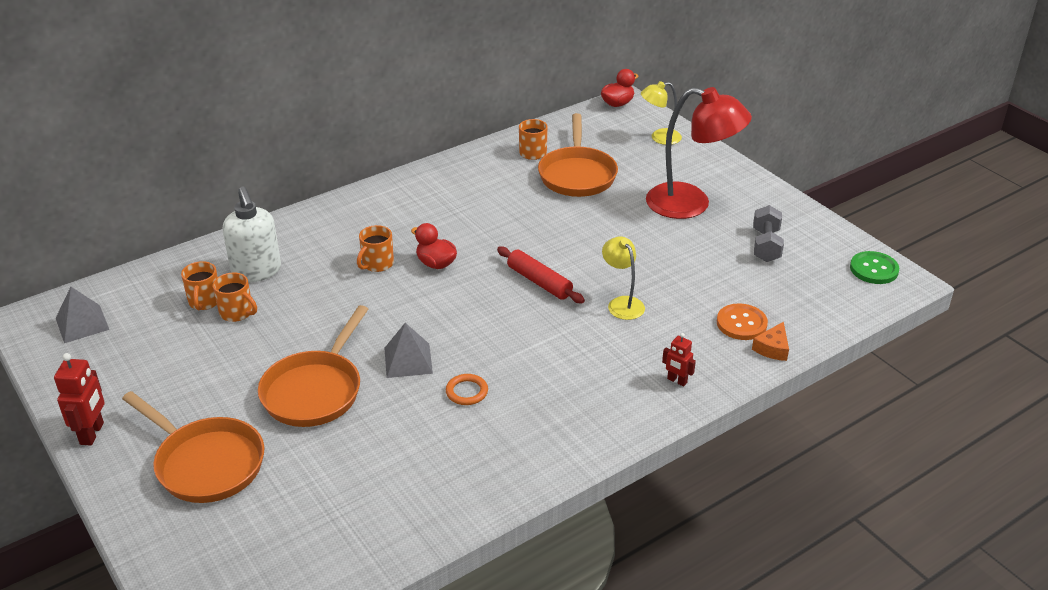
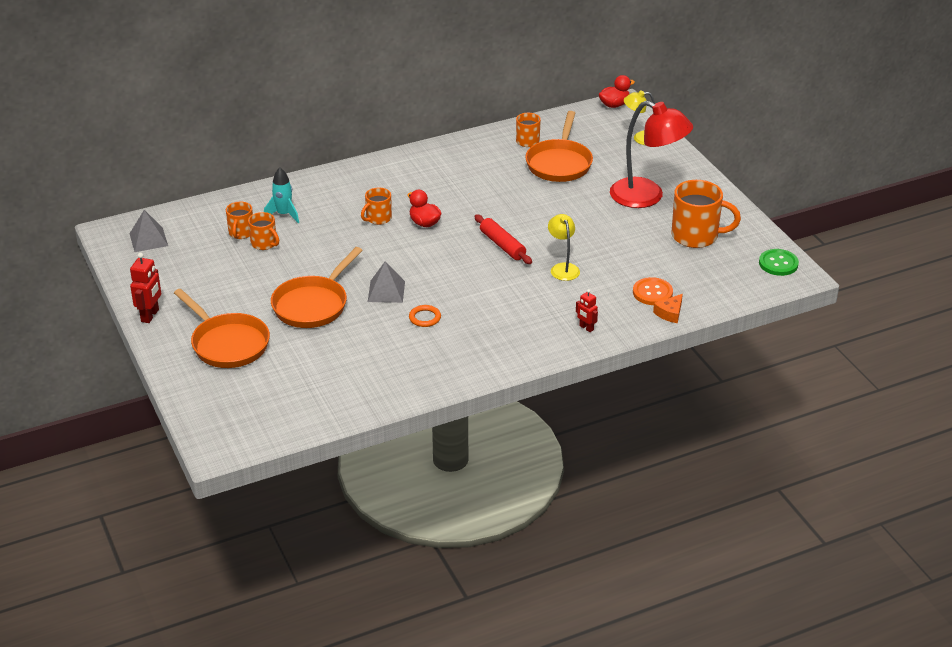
camera: 10 degrees right, 0 degrees up
(256, 271) = (284, 215): white soap dispenser -> turquoise rocket
(766, 245) = (696, 236): grey dumbbell -> orange mug

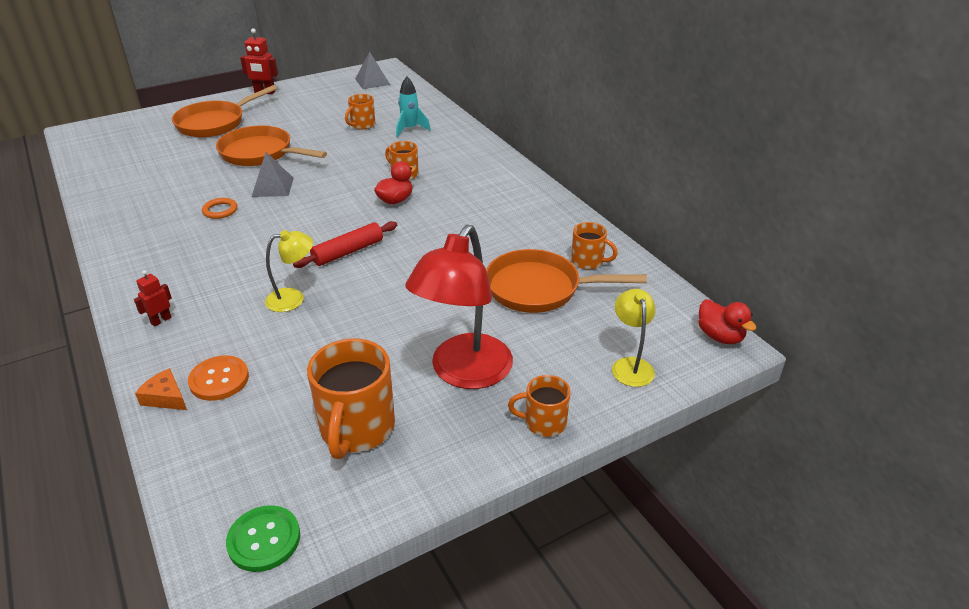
camera: 85 degrees right, 0 degrees up
(241, 233) = (380, 114): orange mug -> orange mug (544, 422)

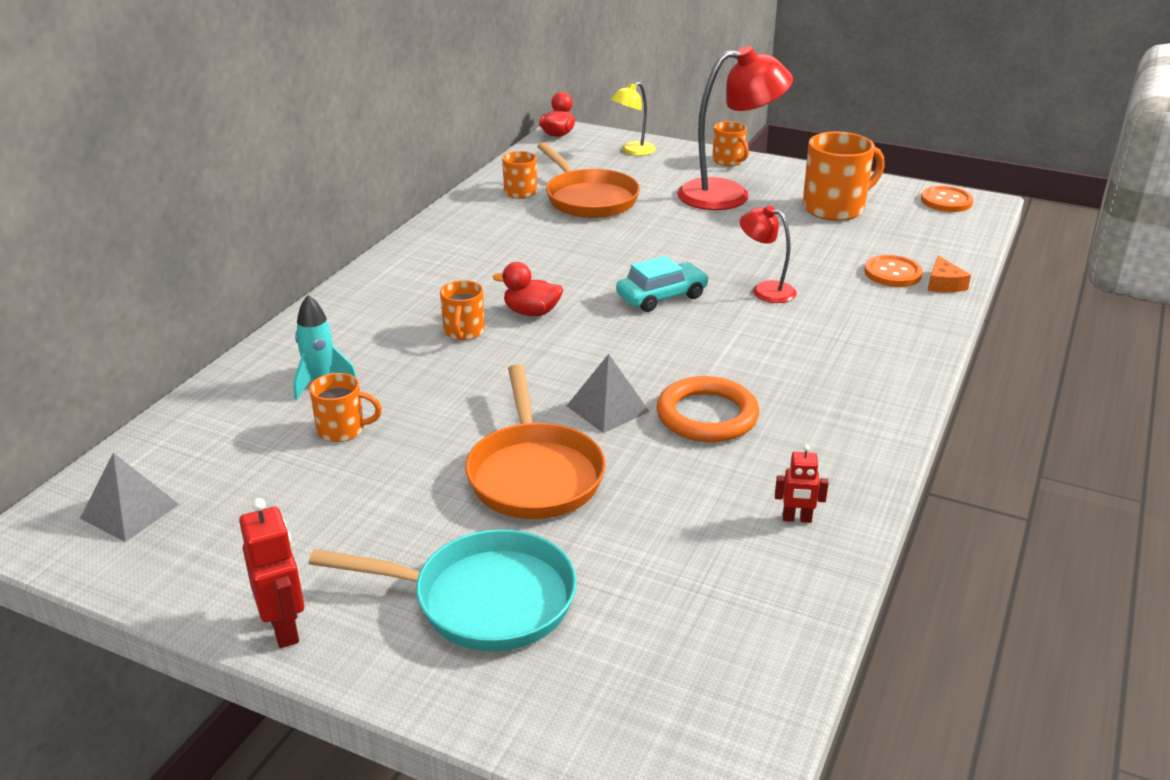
camera: 125 degrees left, 5 degrees down
(161, 320) = (896, 337): red robot -> red robot (797, 519)
(215, 123) = (484, 600): orange pan -> turquoise pan
(220, 210) = (707, 415): orange ring -> orange ring, size x1.88
(264, 540) = (946, 201): green button -> orange button
(293, 298) = (765, 290): yellow lamp -> red lamp
(348, 252) = (661, 296): red rolling pin -> turquoise car

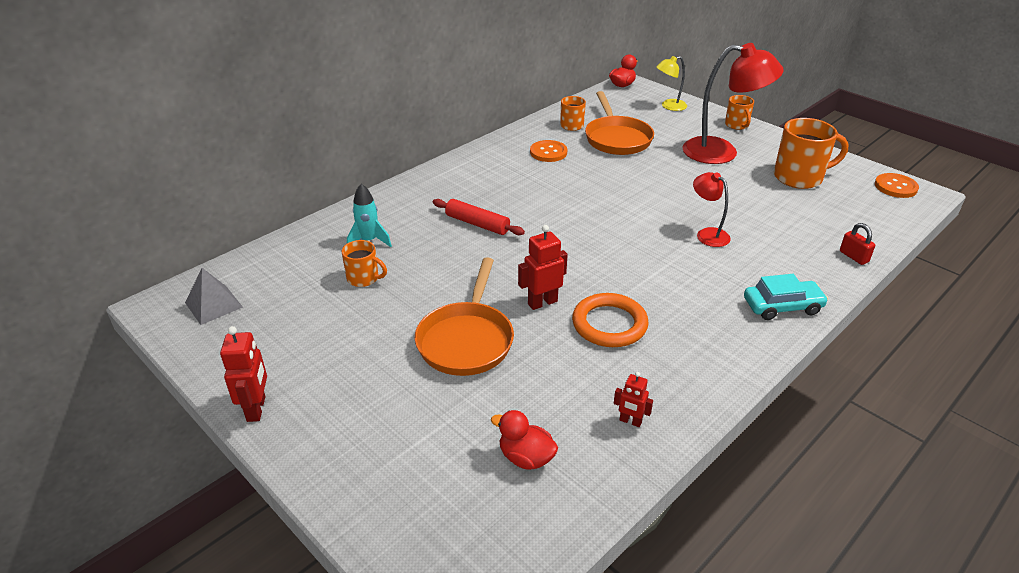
camera: 20 degrees right, 5 degrees up
(464, 332) = (477, 224): orange mug -> red rolling pin
(484, 600) = (385, 423): turquoise pan -> none
(531, 312) = (530, 218): red duck -> red duck (526, 458)
(607, 408) = (542, 302): grey pyramid -> red robot
(661, 296) = (627, 224): turquoise car -> turquoise car (782, 306)
(893, 273) = (816, 239): orange button -> orange button (548, 152)
(944, 284) = (853, 257): orange cheese -> red padlock

